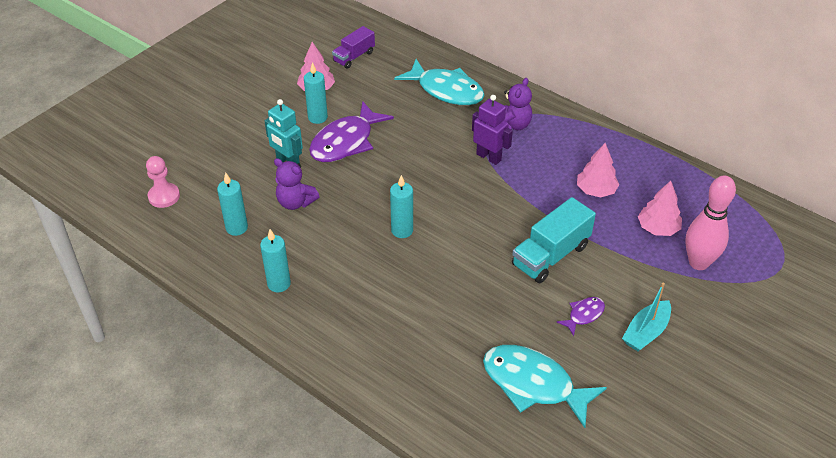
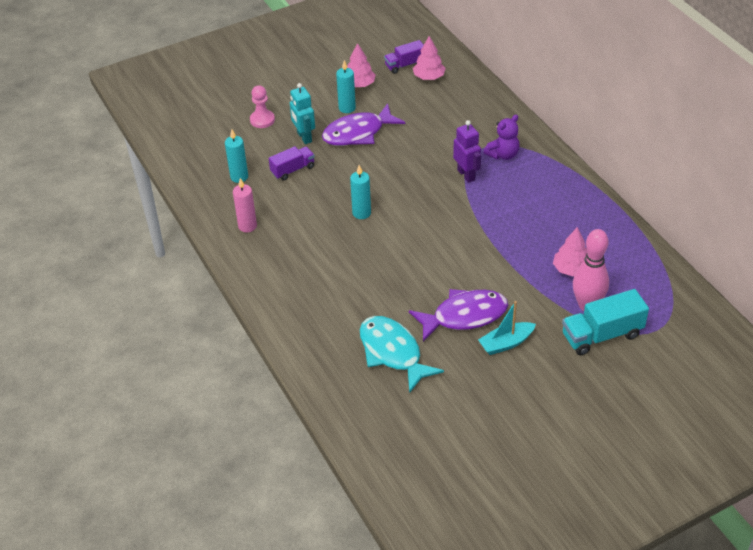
camera: 25 degrees right, 0 degrees up
(164, 196) = (199, 139): pink pawn -> pink pawn (262, 120)
(279, 284) = (247, 226): turquoise candle -> pink candle
(295, 202) = (293, 170): purple teddy bear -> purple truck
(446, 90) = (465, 111): turquoise fish -> none
(550, 255) = (467, 265): turquoise truck -> turquoise truck (602, 335)
(584, 315) = (464, 316): purple fish -> purple fish, size x2.11
(595, 190) = (539, 225): pink tree -> pink tree (429, 77)

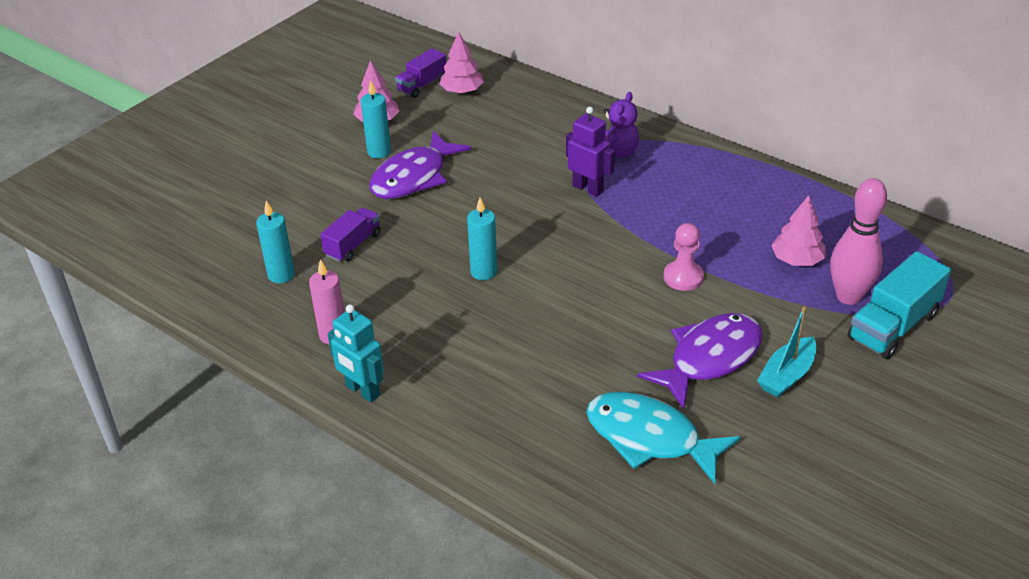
camera: 25 degrees left, 5 degrees down
(262, 120) = (270, 195): pink pawn -> pink pawn (683, 277)
(304, 137) = (343, 201): turquoise robot -> turquoise robot (362, 391)

